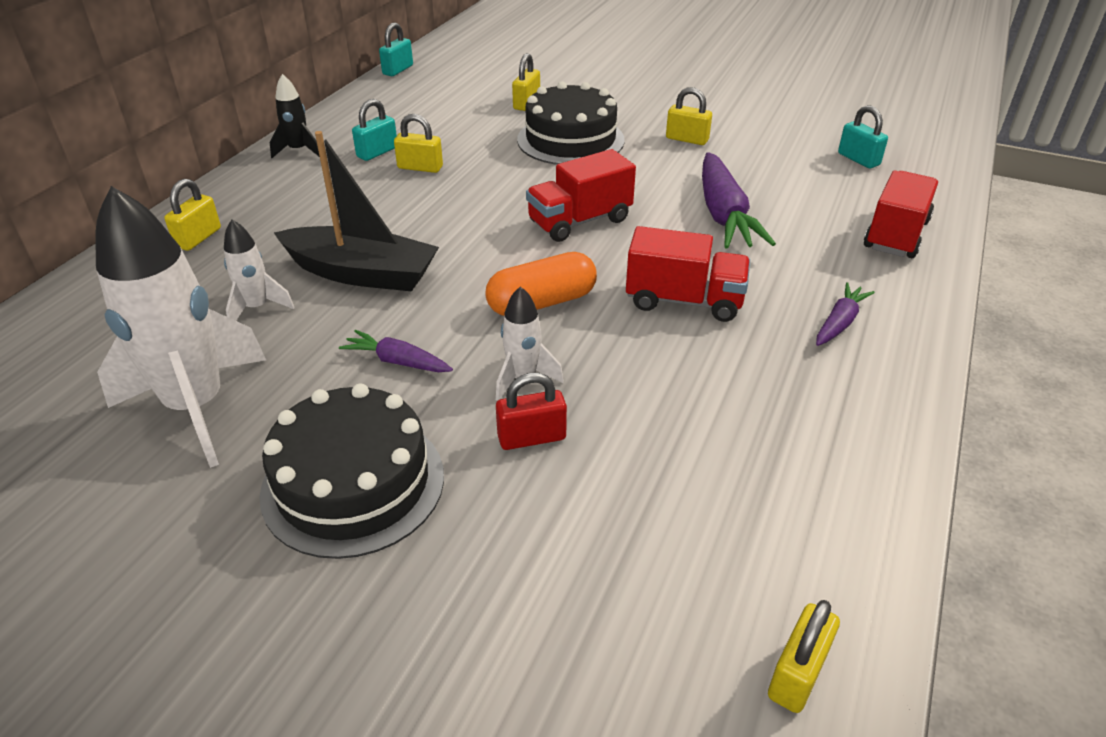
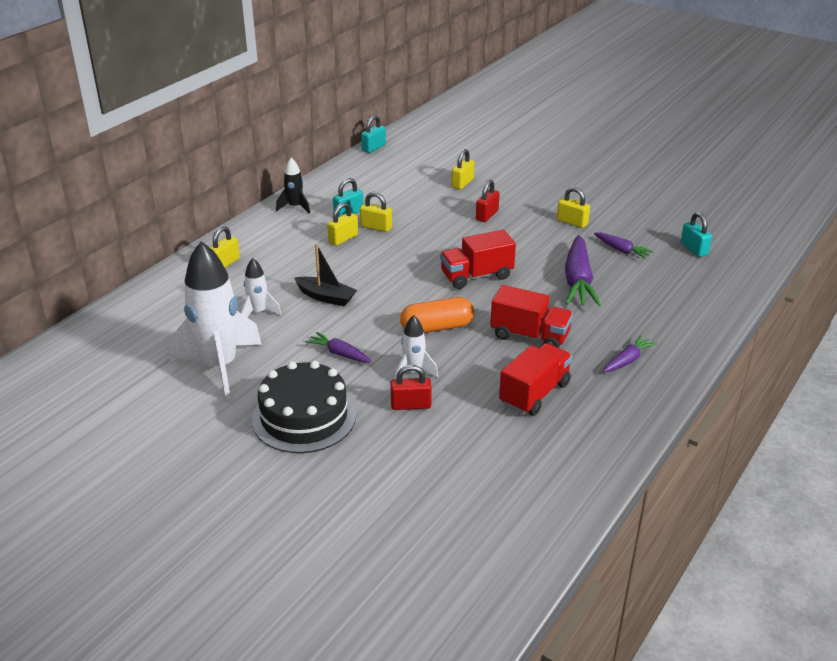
camera: 10 degrees right, 5 degrees down
(362, 273) = (326, 297): black boat -> black boat, size x0.62
(570, 140) = (487, 215): black cake -> red padlock
(765, 169) = (621, 250): none -> purple carrot
(797, 674) = (523, 535): yellow padlock -> yellow padlock (343, 239)
(895, 235) = (694, 307): red truck -> red truck (534, 394)

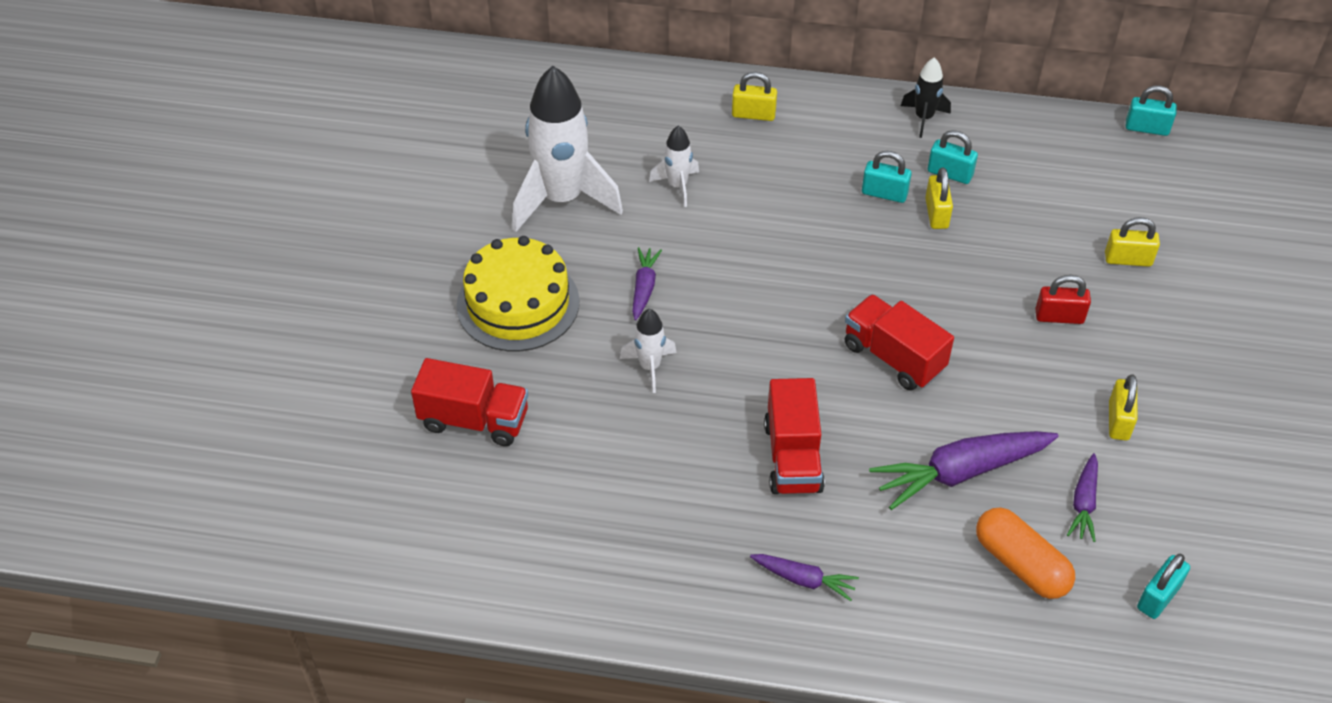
camera: 65 degrees right, 15 degrees up
(304, 417) = (518, 303): black cake -> yellow cake
(326, 297) = (746, 230): black boat -> none
(343, 239) = (884, 193): yellow padlock -> turquoise padlock
(411, 405) = (588, 387): red padlock -> none
(437, 327) = (751, 357): orange capsule -> orange capsule (1021, 564)
(534, 394) = (675, 498): red truck -> red truck (474, 420)

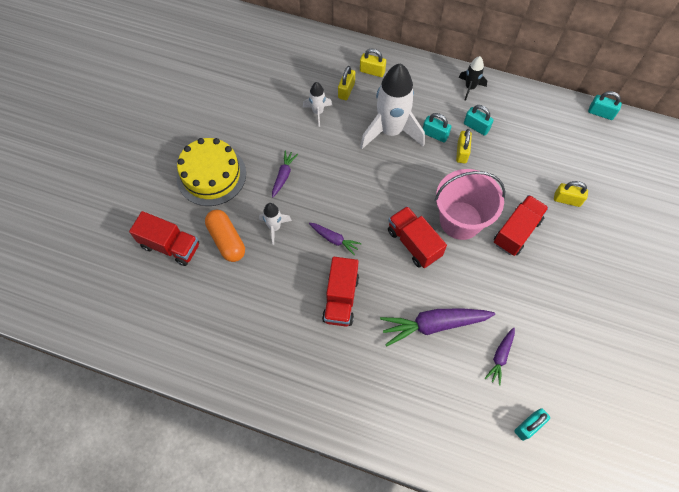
camera: 10 degrees right, 15 degrees up
(562, 199) = (251, 111): white rocket -> white rocket (391, 131)
(803, 579) = (328, 378): purple carrot -> purple carrot (334, 239)
(962, 313) = (460, 220): none -> pink bucket
(1021, 564) = (454, 390): orange capsule -> orange capsule (226, 240)
(1059, 316) = (516, 231): red padlock -> red truck
(1118, 421) = (534, 306): yellow padlock -> yellow padlock (346, 90)

